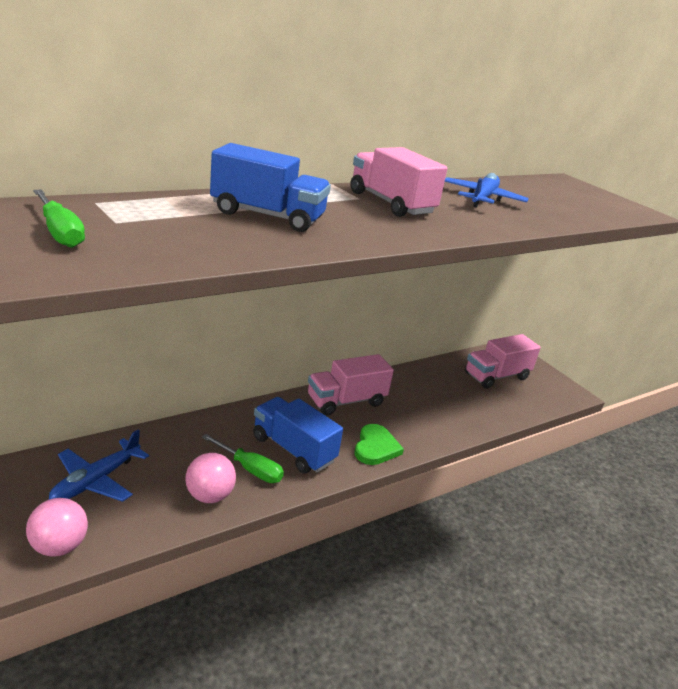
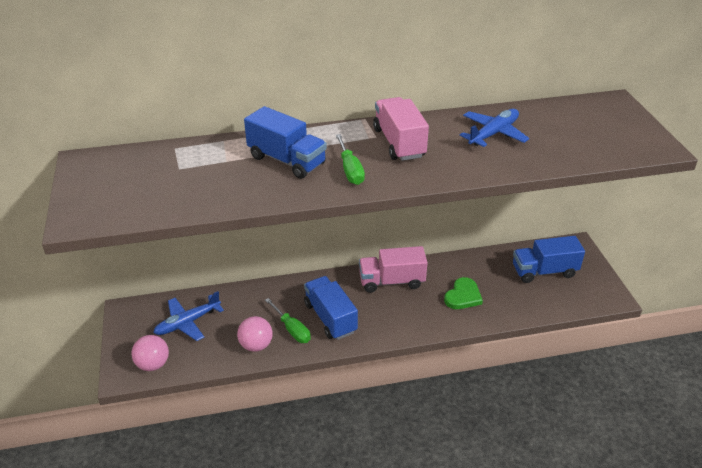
camera: 25 degrees right, 10 degrees up
(60, 232) = (140, 179): green screwdriver -> green screwdriver (350, 170)
(375, 447) = (396, 325): green heart -> green heart (463, 296)
(496, 376) = (544, 271): pink truck -> blue truck

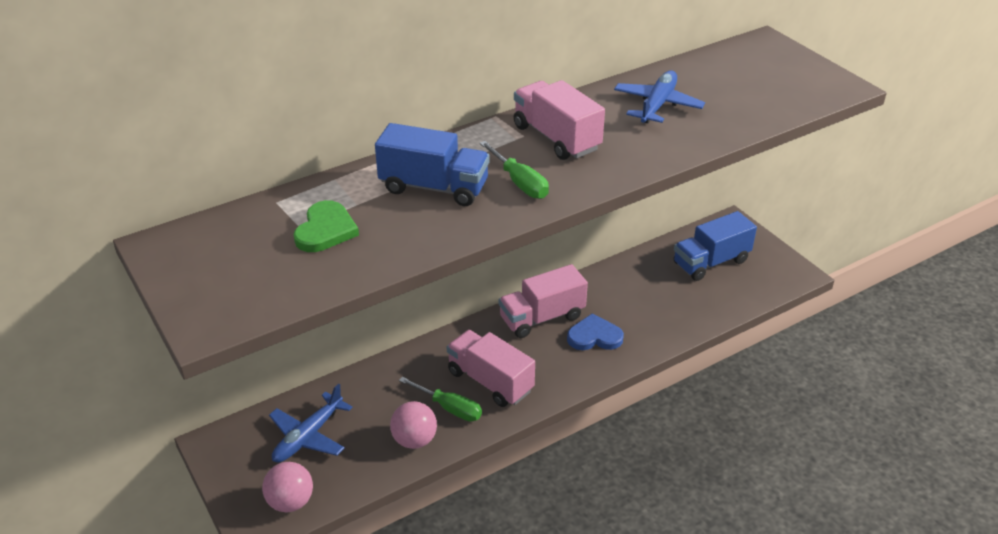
camera: 20 degrees left, 0 degrees up
(330, 318) = (490, 381): blue truck -> pink truck
(423, 305) = (594, 336): none -> blue heart
(463, 296) = (634, 314): green heart -> green heart (325, 230)

